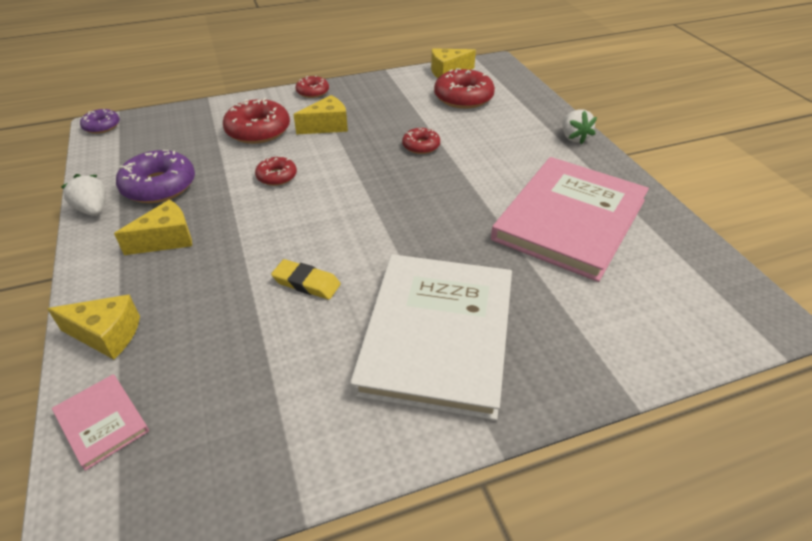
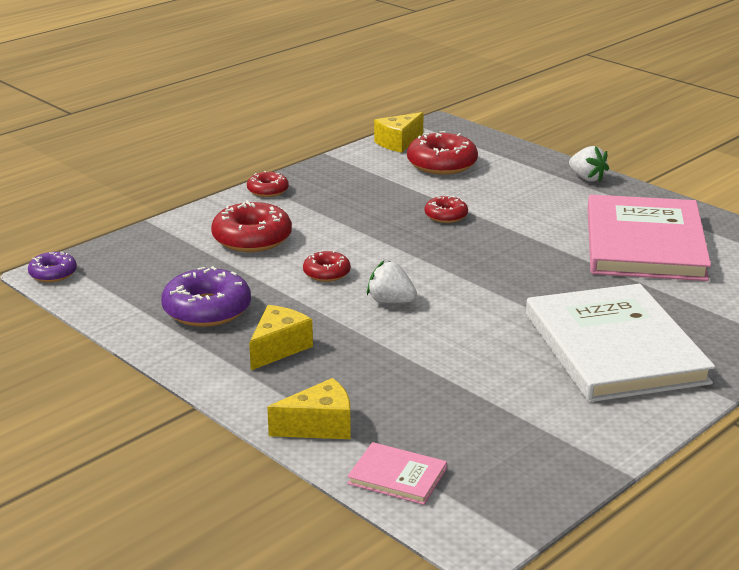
camera: 25 degrees left, 15 degrees down
(93, 209) = (160, 345): white strawberry -> white strawberry (391, 301)
(306, 283) = (461, 344): yellow eraser -> none
(327, 126) = (325, 219): yellow cheese -> none

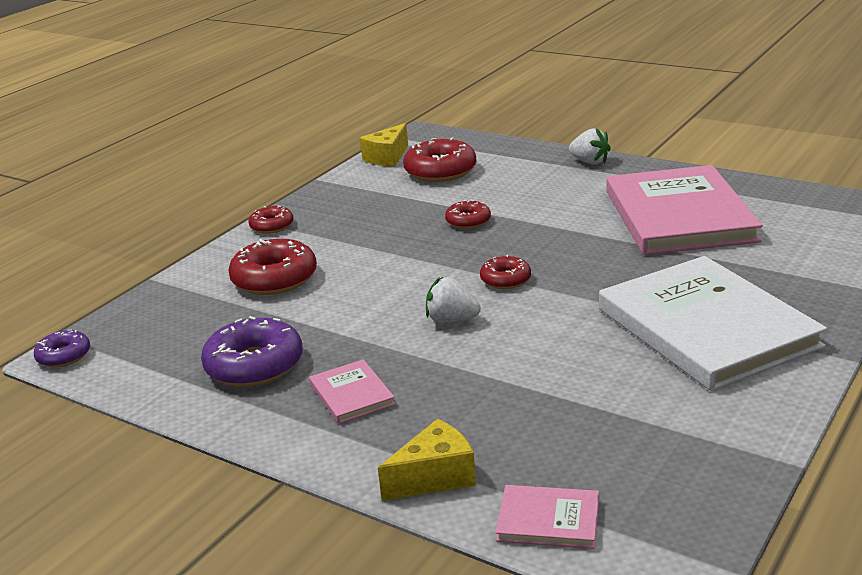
camera: 10 degrees left, 0 degrees up
(279, 348) = (352, 394): yellow cheese -> pink book
(326, 273) = (370, 302): red donut -> red donut (505, 280)

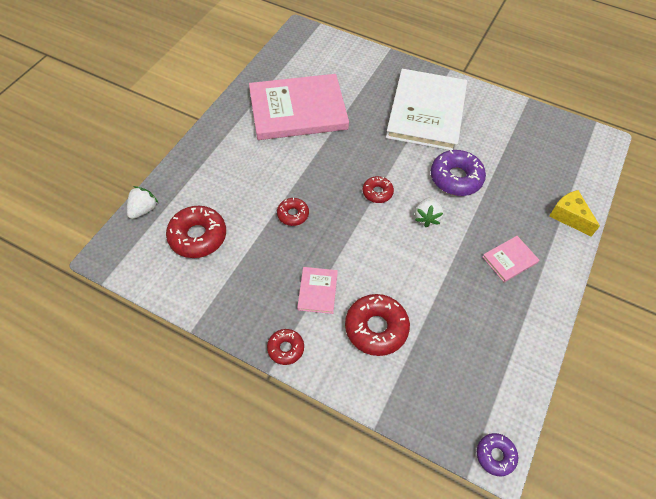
camera: 100 degrees left, 30 degrees up
(254, 365) = (488, 317): purple donut -> purple donut (456, 178)
(387, 157) = (157, 277): yellow cheese -> none
(548, 520) = (585, 176): pink book -> pink book (317, 291)
(590, 162) = (203, 146): white strawberry -> white strawberry (143, 210)
(707, 327) = (426, 112): white book -> white book turned 45 degrees counterclockwise

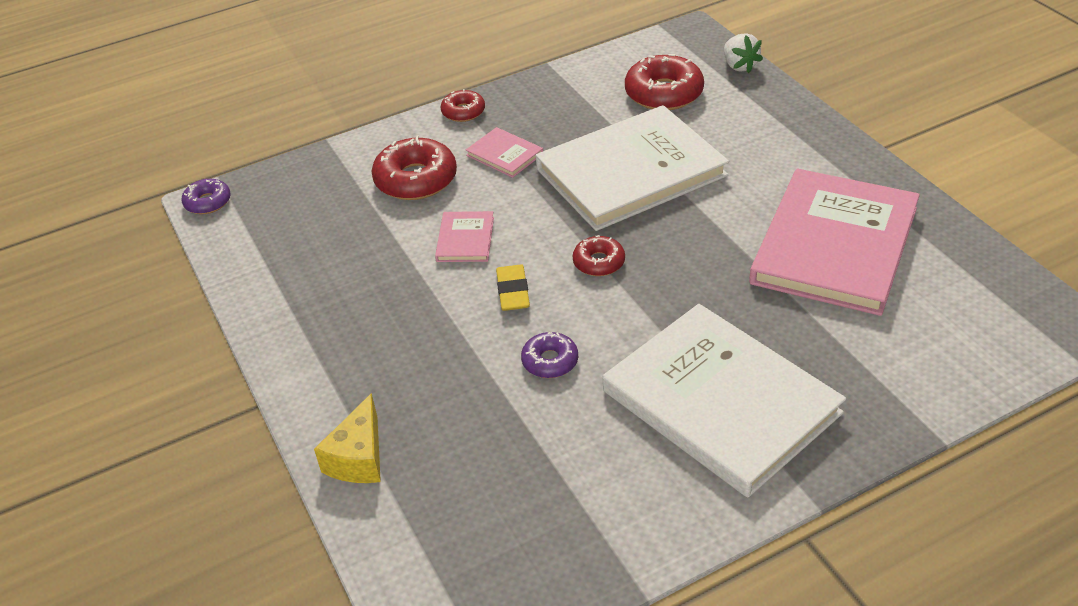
camera: 130 degrees right, 15 degrees down
(293, 214) = (631, 172): red donut -> white book
(426, 217) = (513, 291): white strawberry -> yellow eraser
(456, 178) = (550, 361): purple donut -> purple donut, size x0.56
(509, 259) = (370, 340): pink book -> pink book (465, 239)
(569, 216) = (359, 458): yellow cheese -> yellow cheese turned 105 degrees clockwise

